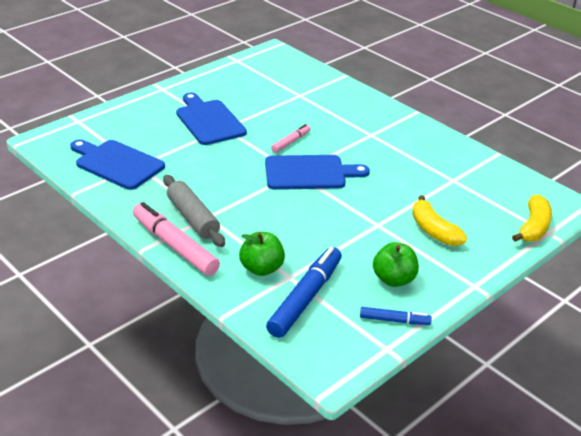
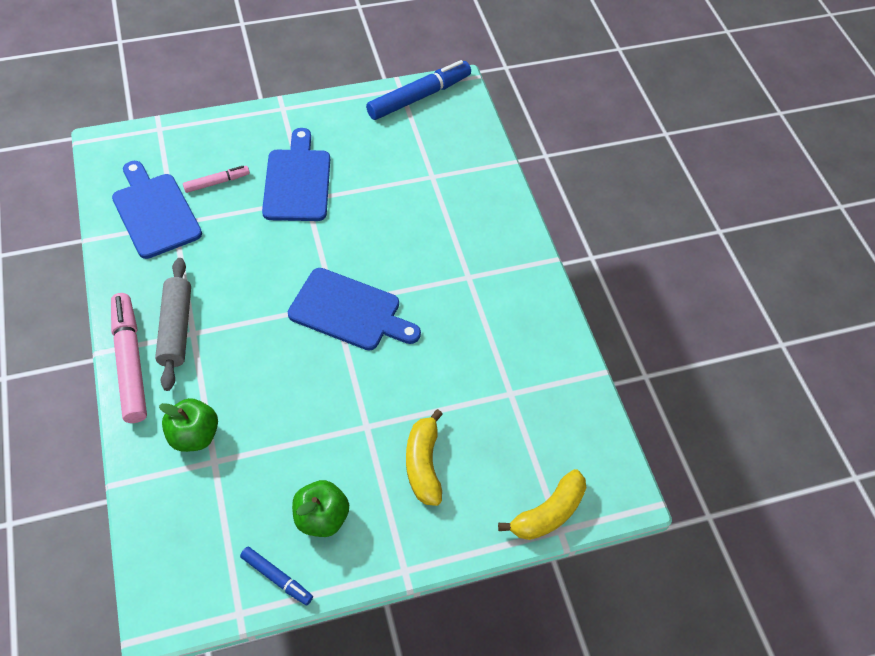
camera: 25 degrees right, 20 degrees up
(291, 142) = (365, 252): pink marker -> pink marker (217, 182)
(305, 298) = (208, 500): blue marker -> blue marker (419, 97)

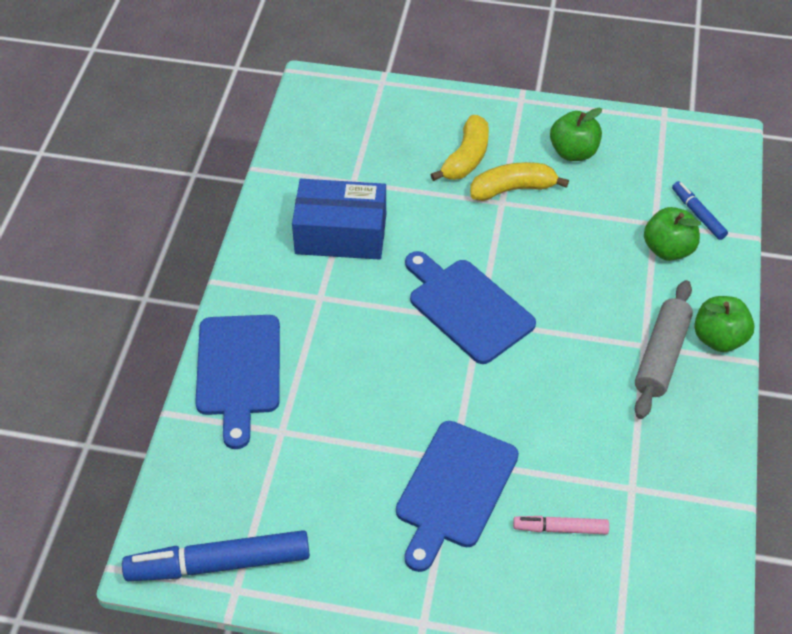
camera: 150 degrees left, 5 degrees down
(130, 362) = (719, 338): pink marker -> green apple
(155, 212) = (653, 513): blue cutting board -> blue cutting board (238, 370)
(277, 578) = (626, 128): blue marker -> blue marker (698, 214)
(487, 337) = (341, 234): none -> blue box
(548, 513) = (383, 94): yellow banana -> yellow banana (513, 189)

